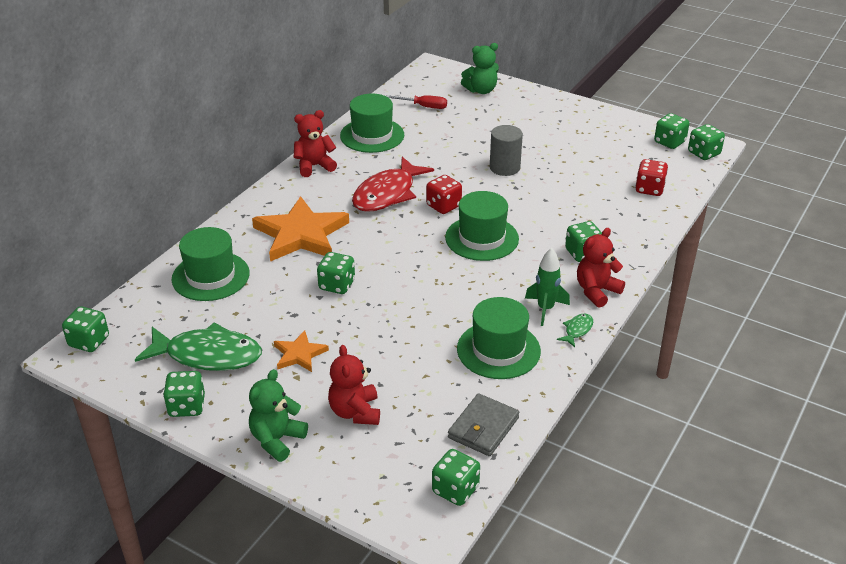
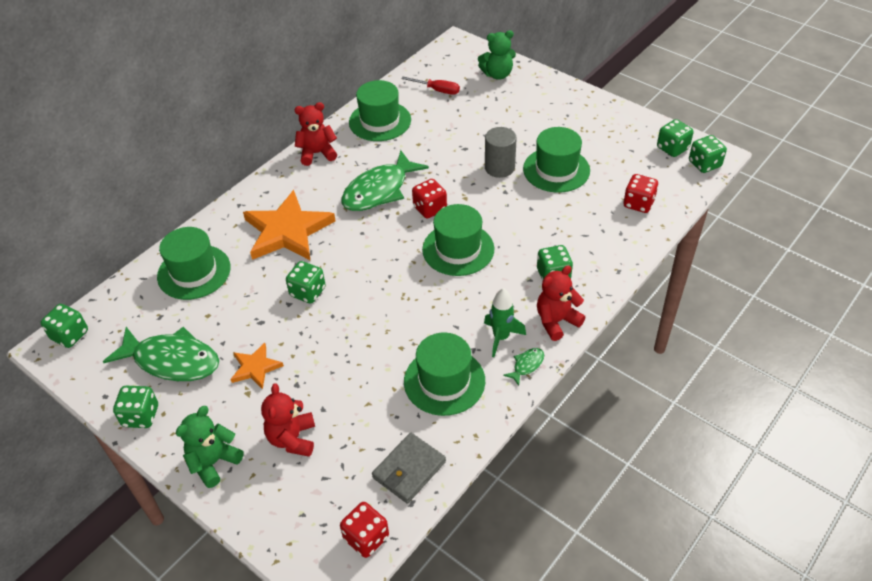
camera: 10 degrees right, 10 degrees up
(387, 194) = (379, 190): red fish -> green fish
(455, 490) = (366, 538): green dice -> red dice
(561, 166) = (556, 170): none -> green hat

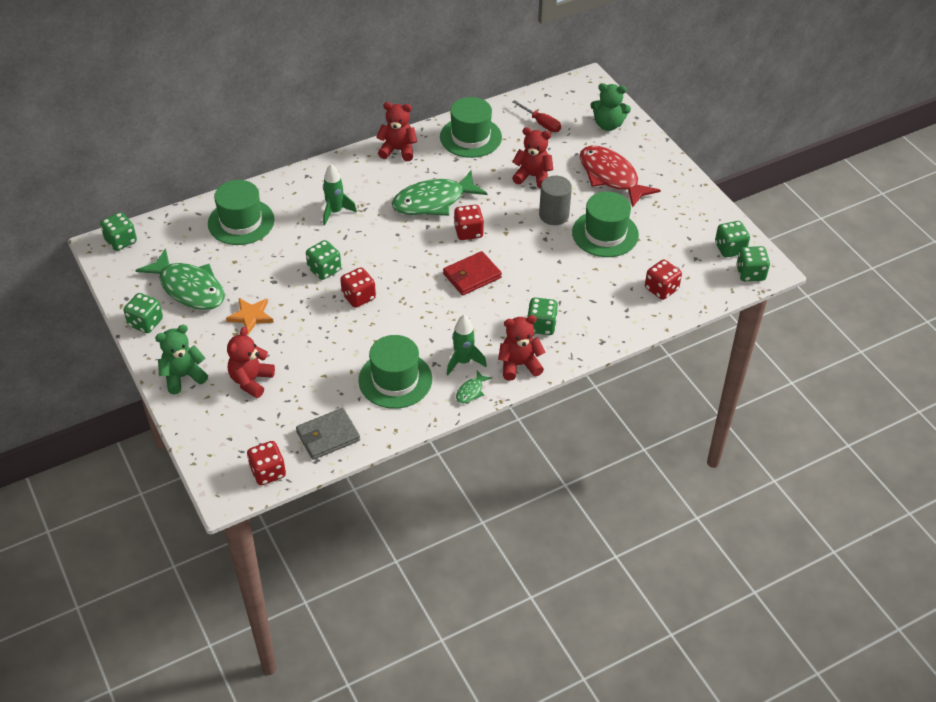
camera: 20 degrees right, 0 degrees up
(287, 231) = (335, 212): orange star -> green rocket
(358, 308) = (358, 297): none -> red dice
(458, 139) = (533, 176): none -> red teddy bear
(458, 249) = (472, 276): green hat -> red wallet
(526, 365) = (471, 391): green fish -> green fish turned 150 degrees clockwise
(529, 118) = (611, 177): none -> red fish

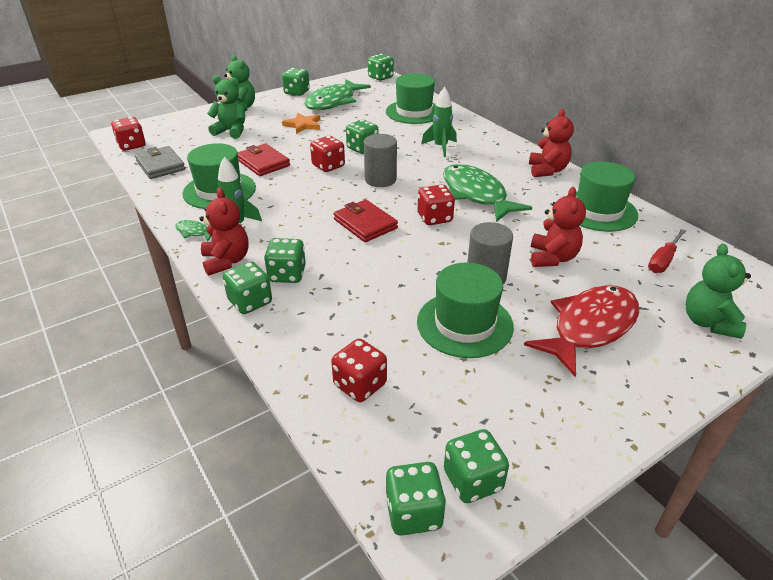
camera: 85 degrees right, 10 degrees down
(251, 381) = (231, 131): red teddy bear -> green teddy bear
(340, 348) = (263, 163): none -> red wallet
(394, 261) = (380, 179): none -> grey cylinder
(574, 347) = (250, 302): none -> green dice

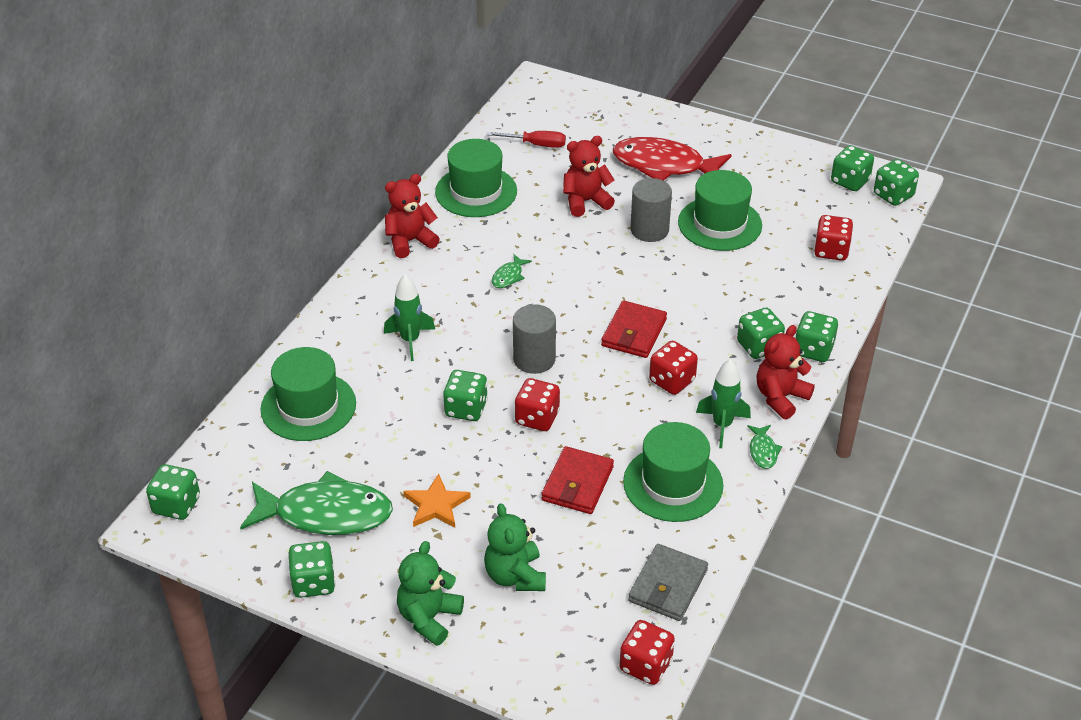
camera: 120 degrees left, 5 degrees up
(434, 218) = (581, 290): red dice -> red dice (672, 381)
(476, 195) = (508, 276): green fish -> green fish, size x0.42
(708, 322) = (605, 116): green teddy bear -> none

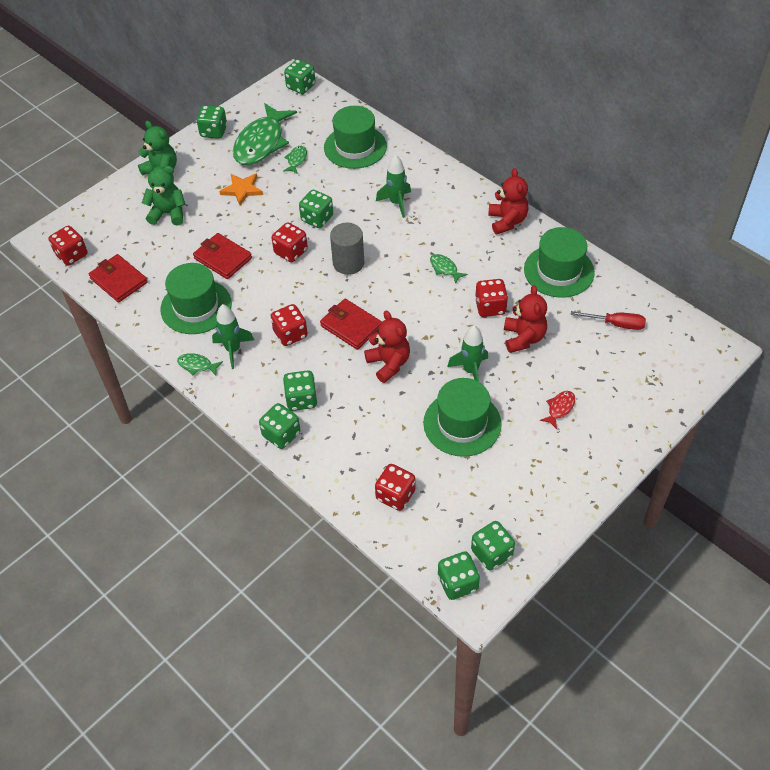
camera: 110 degrees right, 10 degrees up
(354, 462) = (296, 160): none -> green fish
(536, 144) = (616, 324): red screwdriver -> red screwdriver turned 105 degrees counterclockwise
(553, 231) = (490, 307): none -> red dice
(649, 230) = (470, 371): grey cylinder -> green rocket
(664, 165) = (559, 408): red fish -> red fish, size x0.42
(668, 585) = (119, 280): grey wallet -> red wallet
(780, 397) = (242, 394): red teddy bear -> red teddy bear (389, 364)

